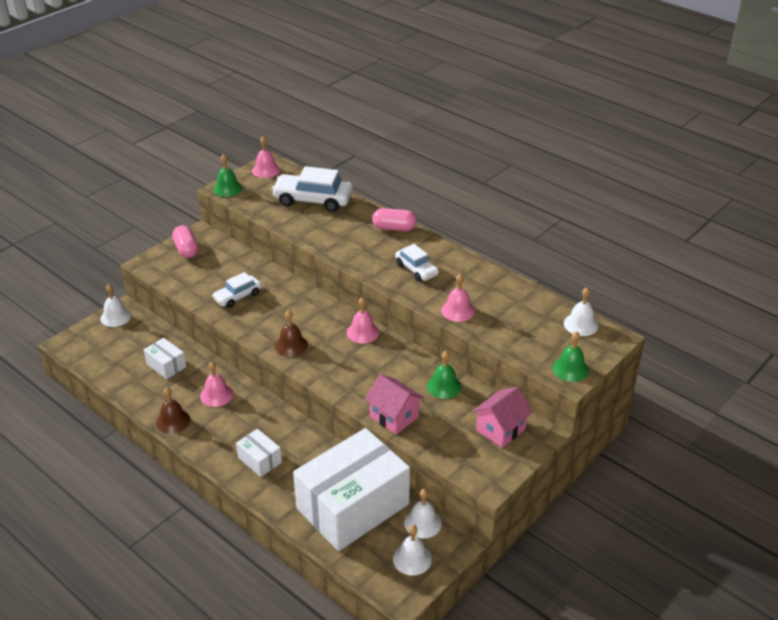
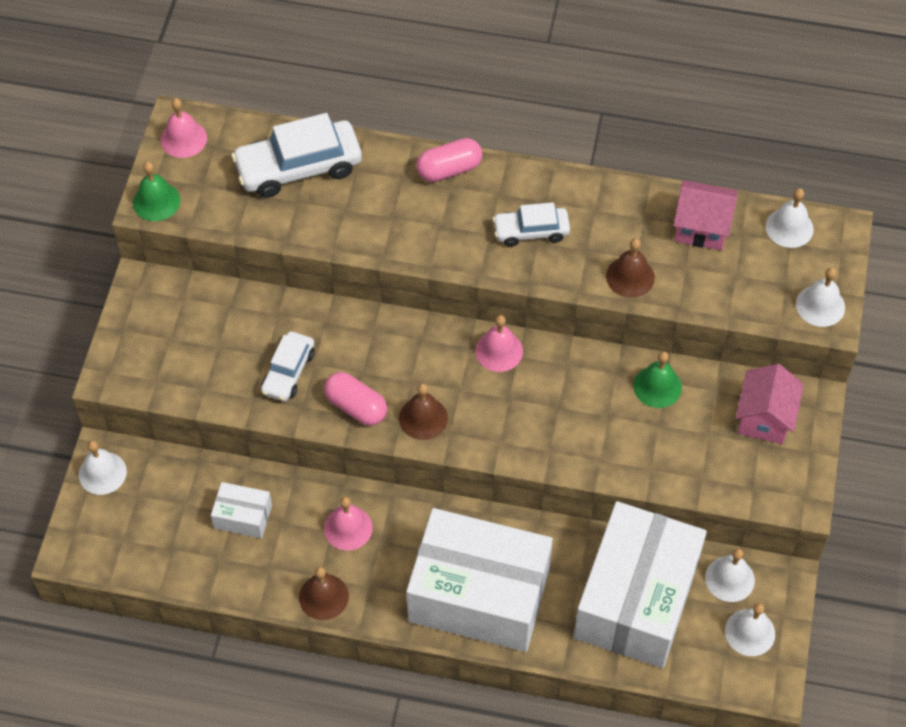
camera: 30 degrees left, 20 degrees up
(186, 249) = (147, 323): pink capsule -> pink capsule (356, 406)
(260, 460) = (479, 595): white box -> white box, size x2.40
(394, 417) = (630, 463): pink house -> pink house (701, 228)
(416, 269) = (531, 231): white car -> white car turned 150 degrees clockwise
(458, 310) = (630, 277): pink bell -> brown bell
(570, 369) = (820, 305): green bell -> white bell

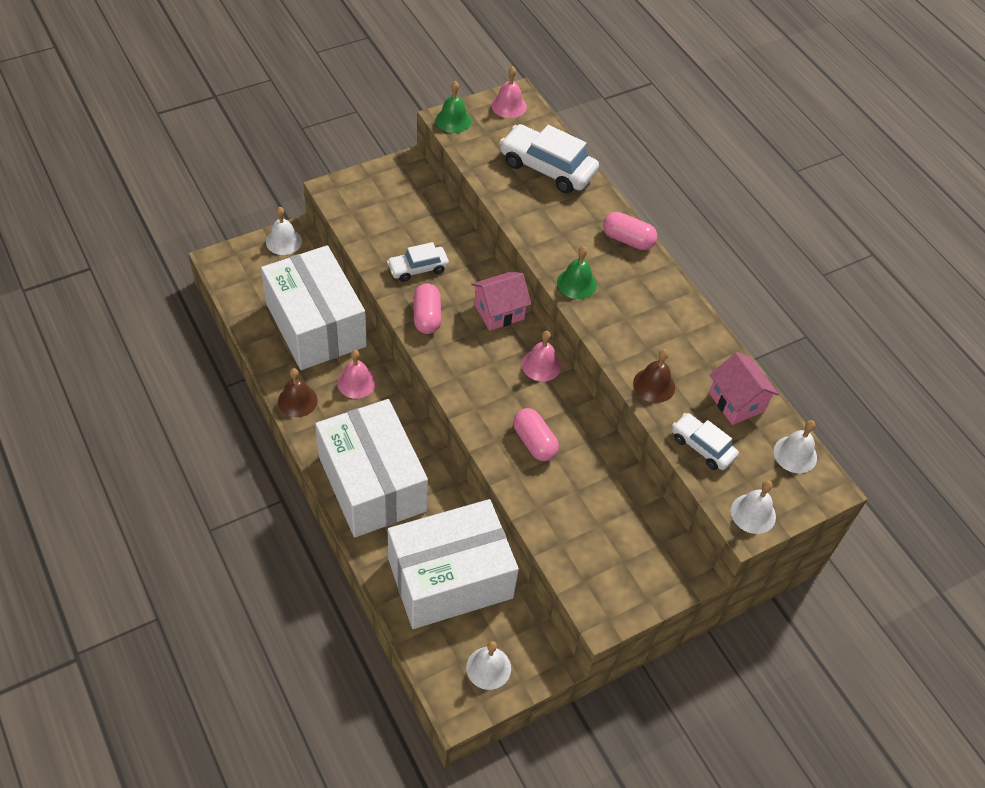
camera: 45 degrees right, 5 degrees down
(243, 517) = (316, 325): white box -> white box, size x2.40
(423, 418) = (452, 356): brown bell -> none
(531, 231) = (629, 310): white car -> white car (702, 447)
(579, 420) = (534, 442): none -> pink capsule
(657, 386) = (605, 471): green bell -> green bell (576, 283)
(729, 579) = (518, 627): white bell -> none
(764, 418) = (646, 552): pink house -> pink house (499, 312)

